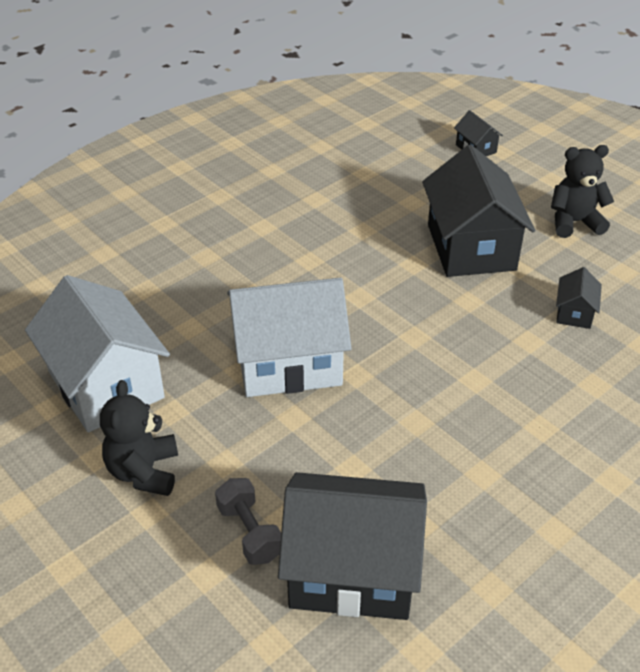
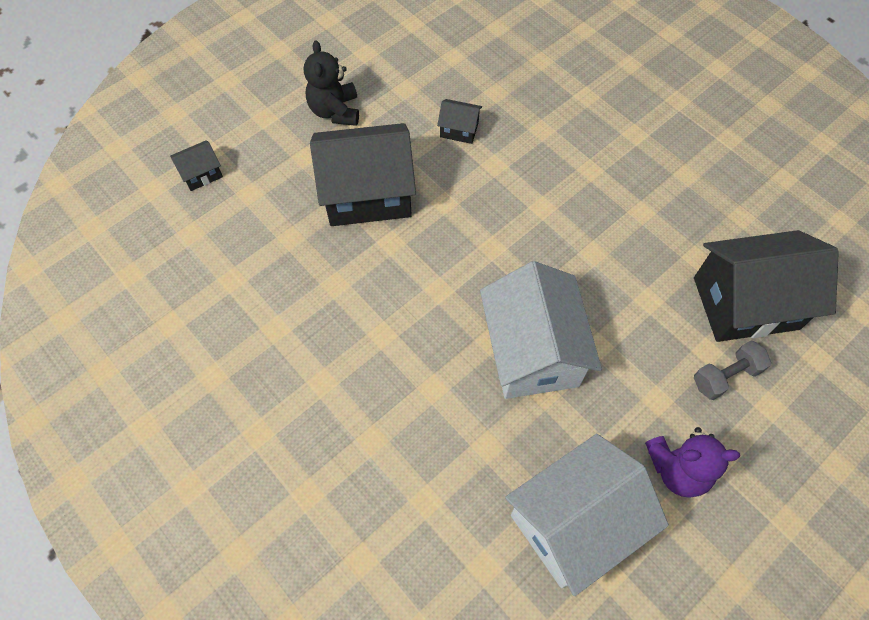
camera: 90 degrees left, 20 degrees up
(144, 471) = (677, 469): black teddy bear -> purple teddy bear
(352, 570) = (745, 303): black house -> black house turned 75 degrees clockwise

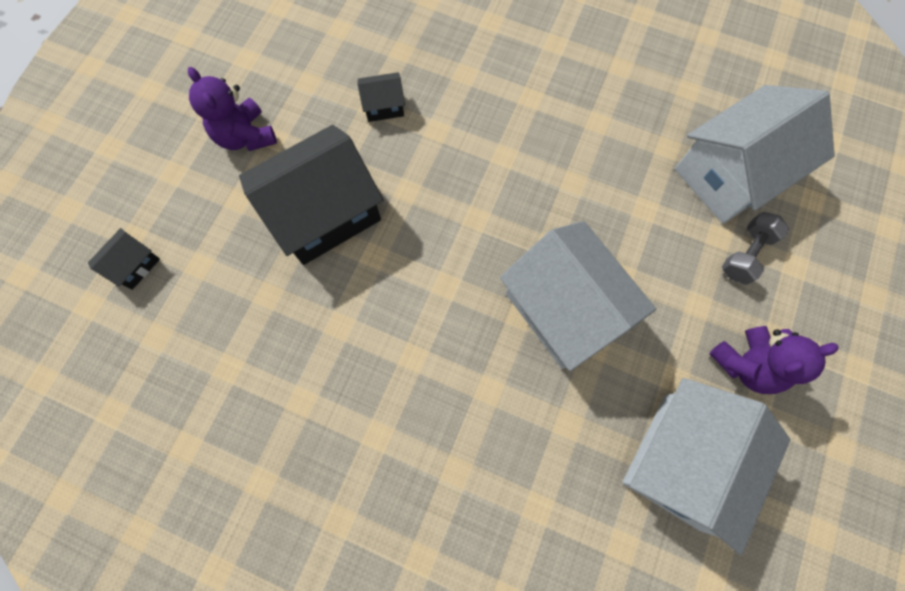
camera: 25 degrees left, 10 degrees up
(335, 111) = (245, 136): black teddy bear -> purple teddy bear
(745, 303) = (730, 174): black house -> white house

